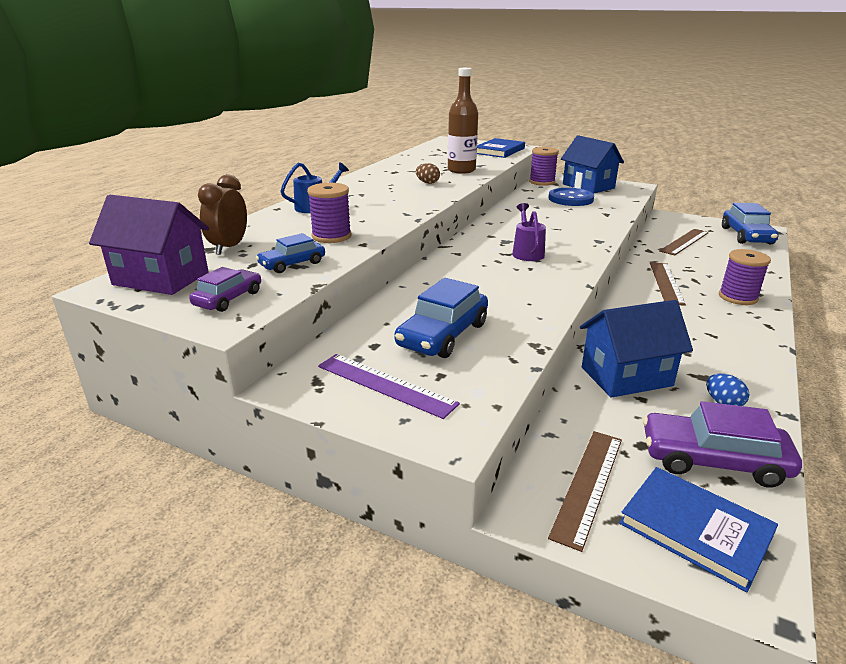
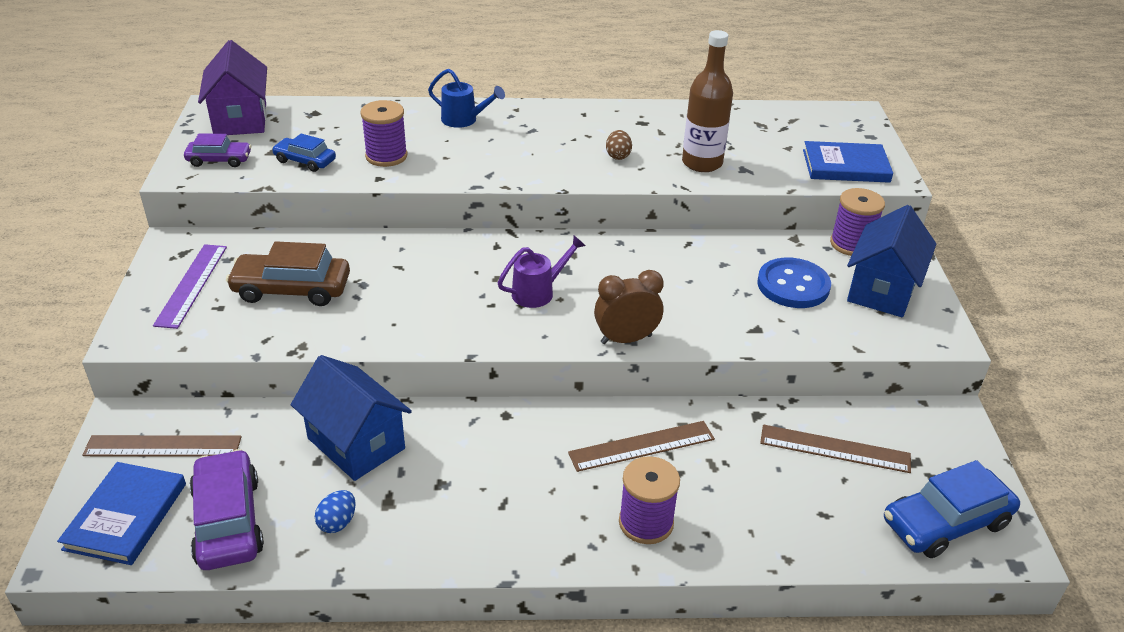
camera: 60 degrees right, 10 degrees up
(229, 247) = (322, 120): brown clock -> brown clock (626, 339)
(443, 335) = (292, 289): blue car -> brown car

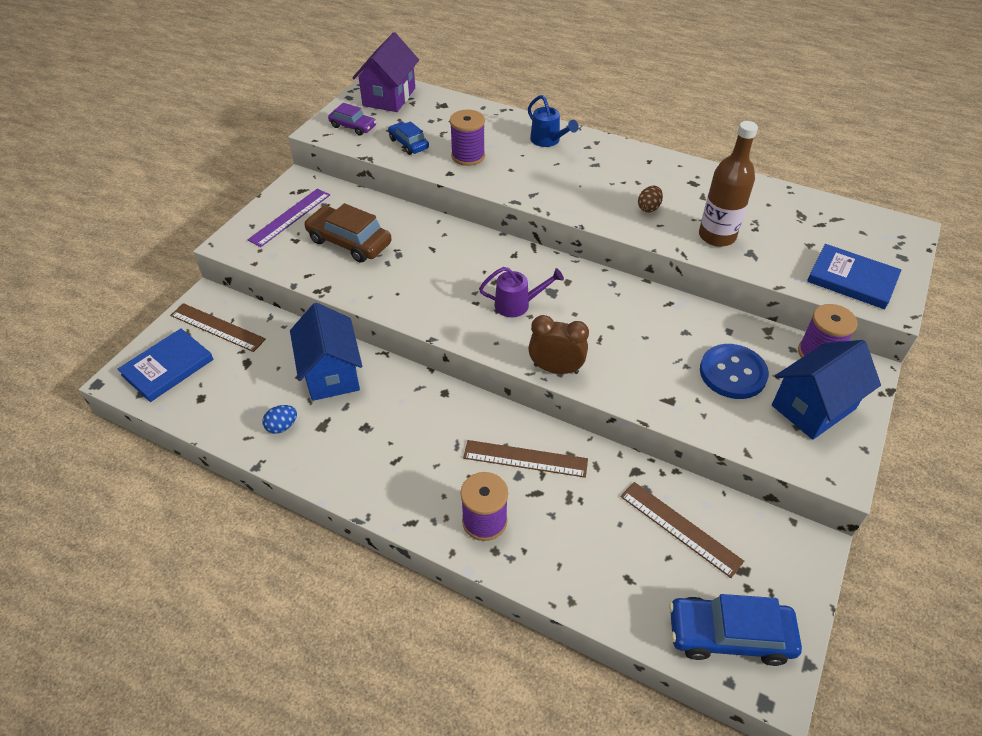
camera: 30 degrees right, 10 degrees up
(228, 521) = (220, 396): purple car -> none

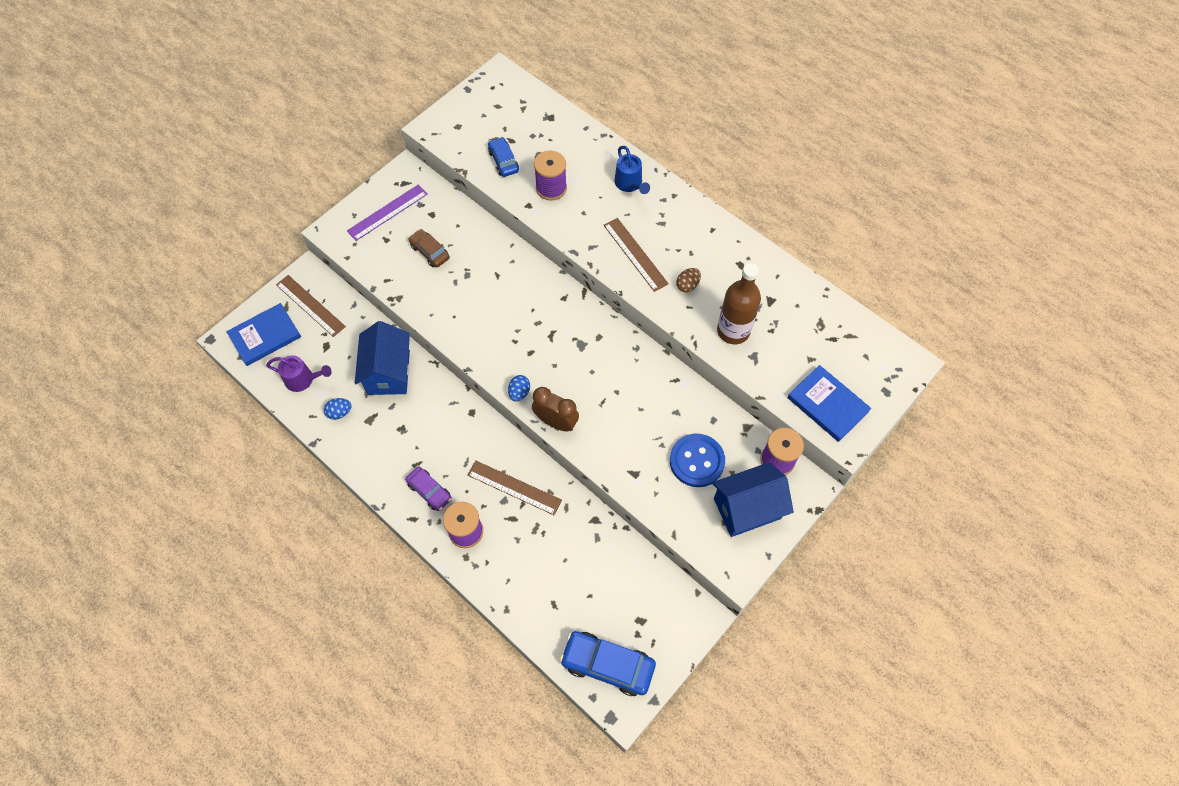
camera: 15 degrees right, 15 degrees up
(349, 242) = (430, 252): brown car -> brown car, size x0.60
(353, 126) = (460, 129): purple car -> purple car (429, 491)
(389, 97) = (504, 96): purple house -> none
(501, 349) = (519, 392): none -> blue egg
(517, 304) = (548, 351): purple watering can -> purple watering can (303, 380)
(680, 528) = (608, 575): brown ruler -> brown ruler (635, 254)

